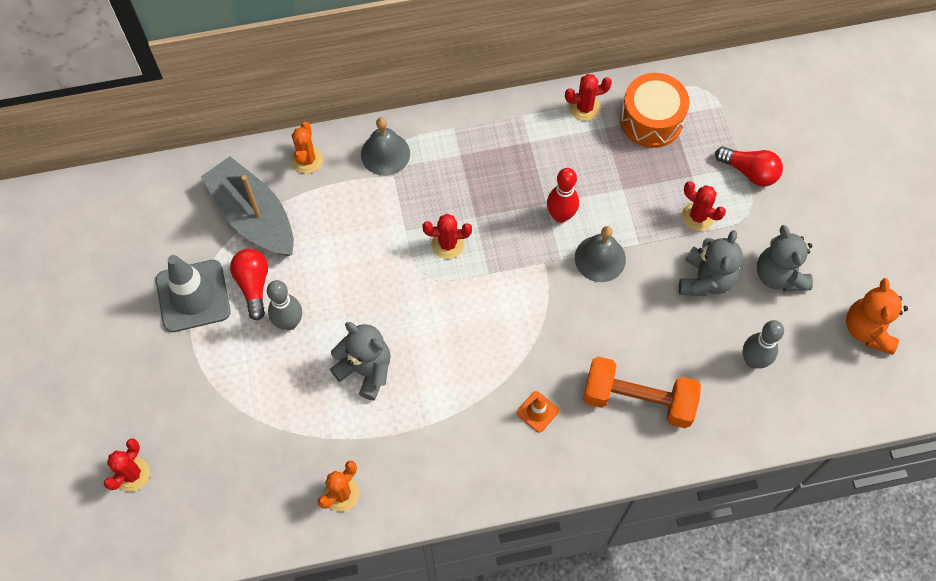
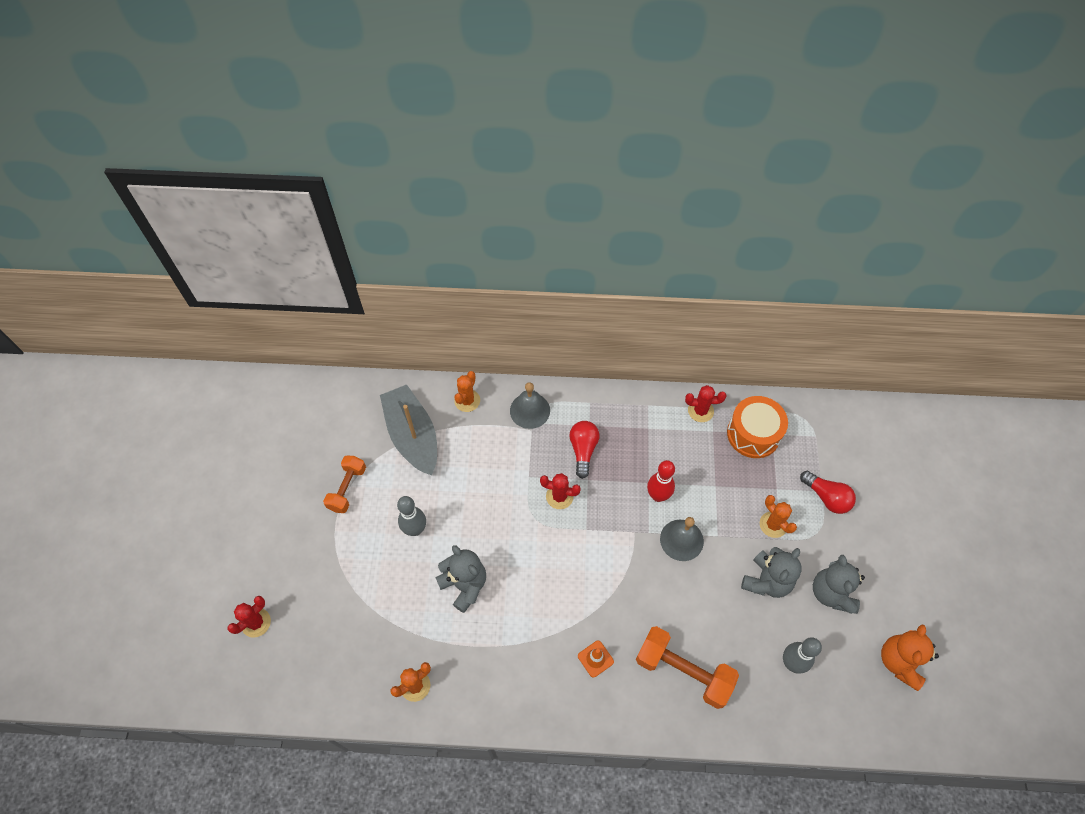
camera: 15 degrees right, 5 degrees down
(193, 296) = (347, 488): grey traffic cone -> orange dumbbell
(253, 285) = (396, 492): red light bulb -> red light bulb (583, 450)
(698, 216) = (773, 524): red cactus -> orange cactus

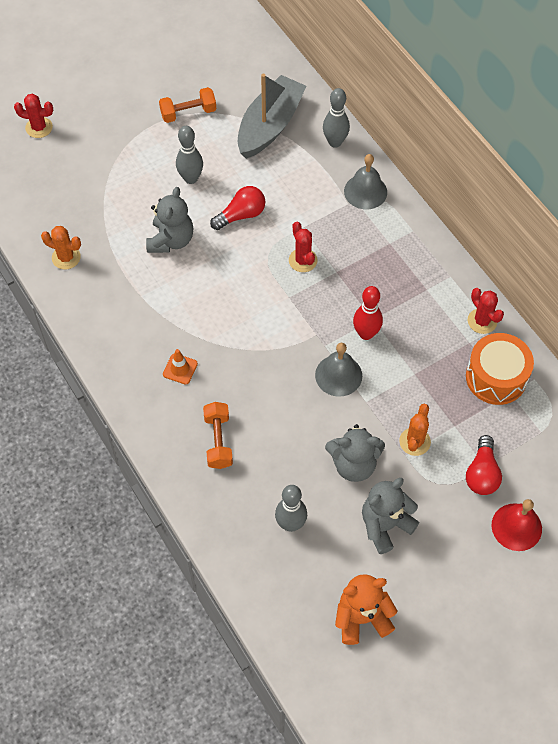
camera: 55 degrees right, 0 degrees up
(467, 400) = (335, 142): orange cactus -> grey bowling pin
(583, 450) = (361, 252): red light bulb -> red light bulb (241, 215)
(683, 671) = (218, 441): orange dumbbell -> orange dumbbell, size x0.64
(882, 504) = (516, 527): none -> red bell

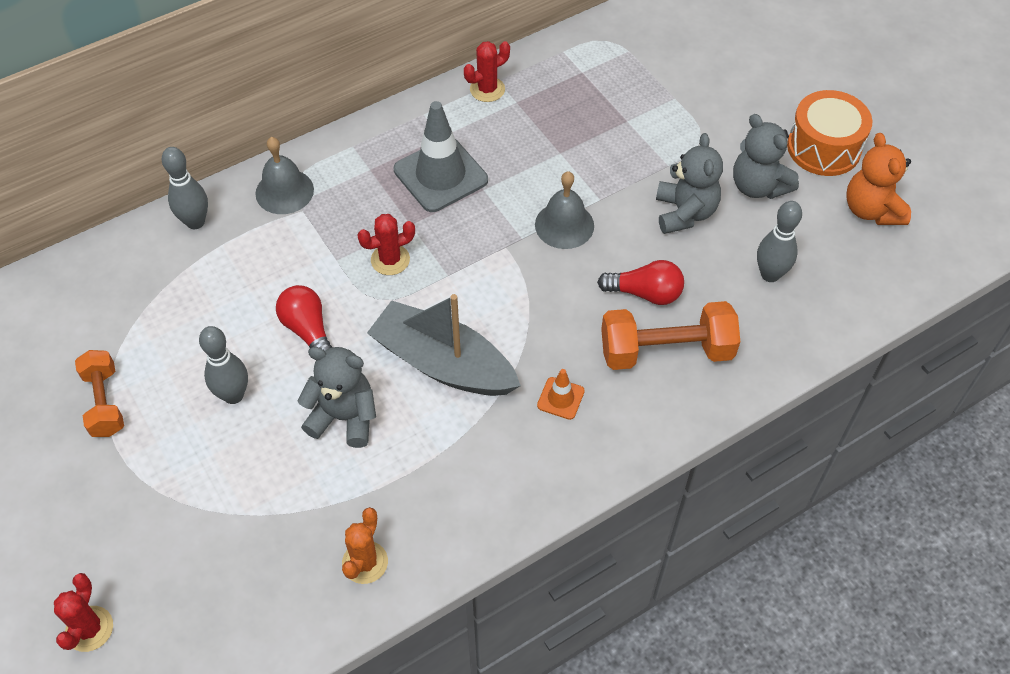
camera: 90 degrees left, 5 degrees down
(218, 441) = (666, 351): orange dumbbell -> orange dumbbell, size x1.56
(270, 126) = (151, 297): grey boat -> grey boat (443, 364)
(366, 333) = (504, 196): red bowling pin -> none
(386, 290) = (440, 175): none -> grey traffic cone
(414, 441) = (650, 156): orange cactus -> none
(482, 473) = (684, 101): red light bulb -> red light bulb (645, 293)
(496, 377) = (562, 82): orange drum -> orange drum (824, 148)
(516, 527) = (743, 77): red bell -> none

